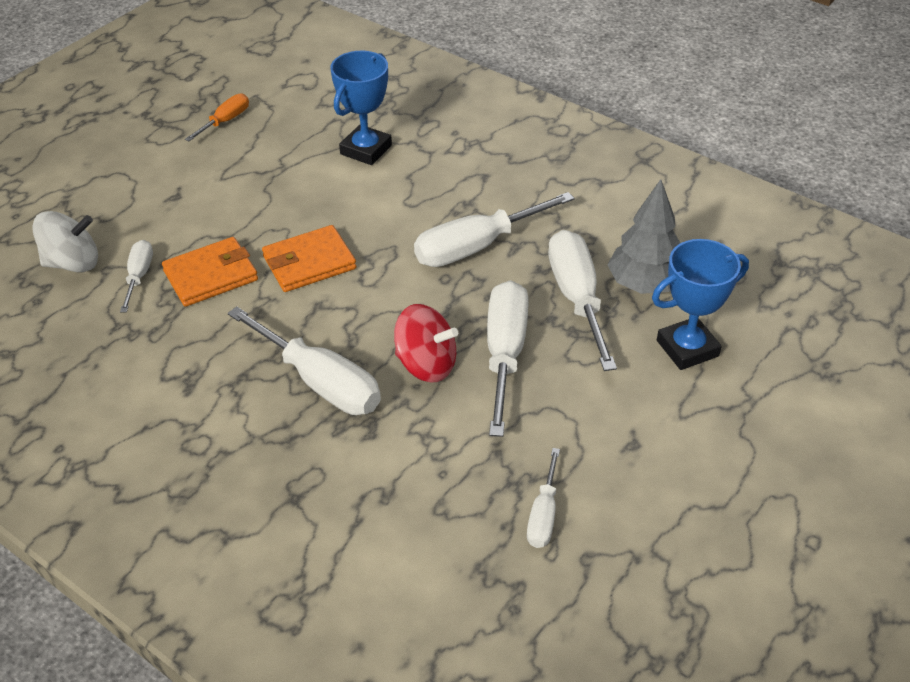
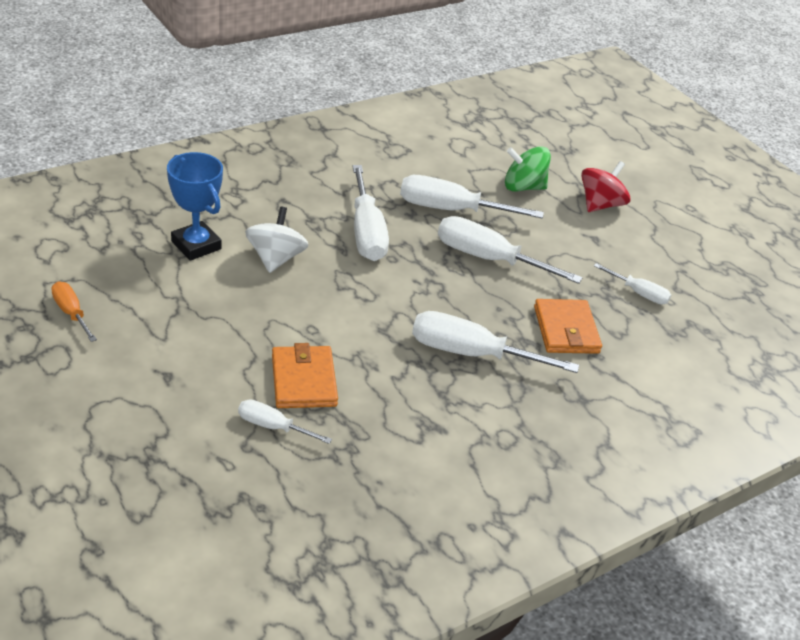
camera: 75 degrees left, 5 degrees down
(73, 263) = (220, 469): white spinning top -> white spinning top (275, 258)
(309, 262) = (326, 320): orange wallet -> orange wallet (566, 330)
(320, 382) = (471, 353): white screwdriver -> white screwdriver turned 135 degrees counterclockwise
(426, 364) = (480, 297): red spinning top -> red spinning top (600, 205)
(644, 284) = (454, 179): grey tree -> none
(687, 348) = (523, 187): blue trophy -> green spinning top

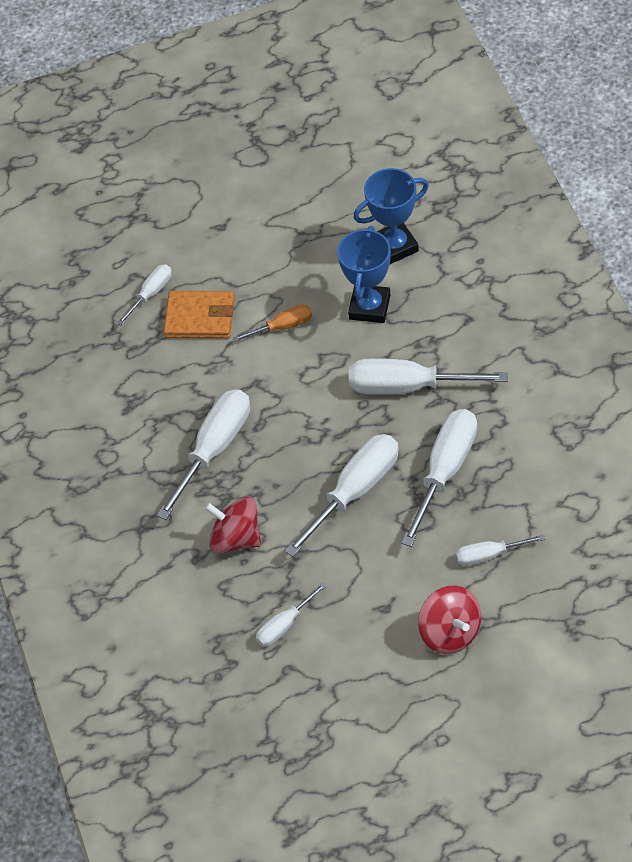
camera: 115 degrees right, 15 degrees up
(71, 313) = (306, 162): orange screwdriver -> orange screwdriver (283, 327)
(275, 258) = (369, 307): white spinning top -> blue trophy
(523, 187) = (489, 555): green spinning top -> white screwdriver
(566, 330) = (236, 538): orange wallet -> red spinning top

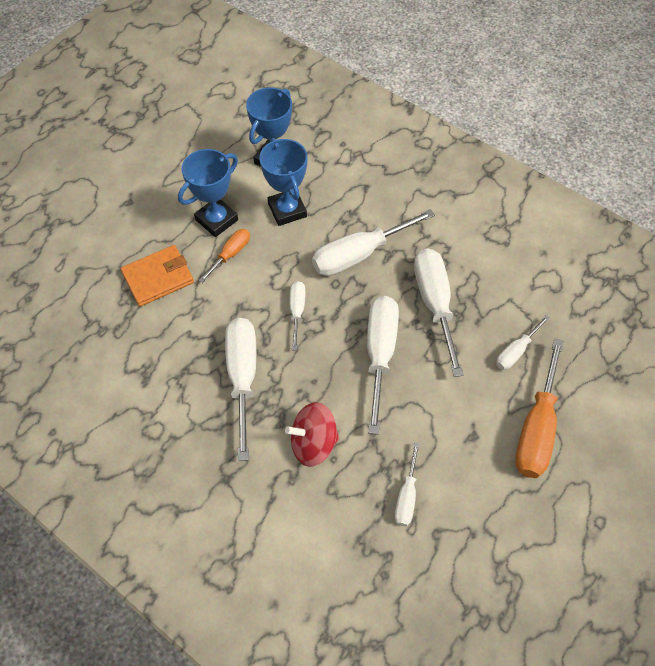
camera: 40 degrees left, 5 degrees up
(151, 293) = (104, 277): white screwdriver -> white screwdriver (297, 311)
(293, 285) = (216, 220): none -> blue trophy
(450, 632) = (536, 428): red spinning top -> orange screwdriver

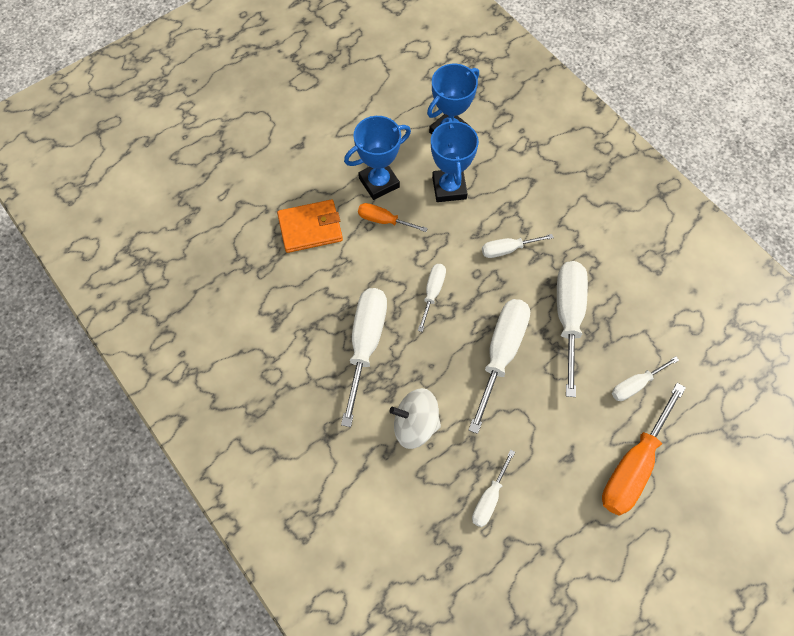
camera: 15 degrees right, 5 degrees up
(230, 254) = (384, 220): orange screwdriver -> orange screwdriver turned 120 degrees counterclockwise
(313, 443) = (415, 425): red spinning top -> white spinning top
(359, 254) = (507, 249): white screwdriver -> white screwdriver, size x0.54

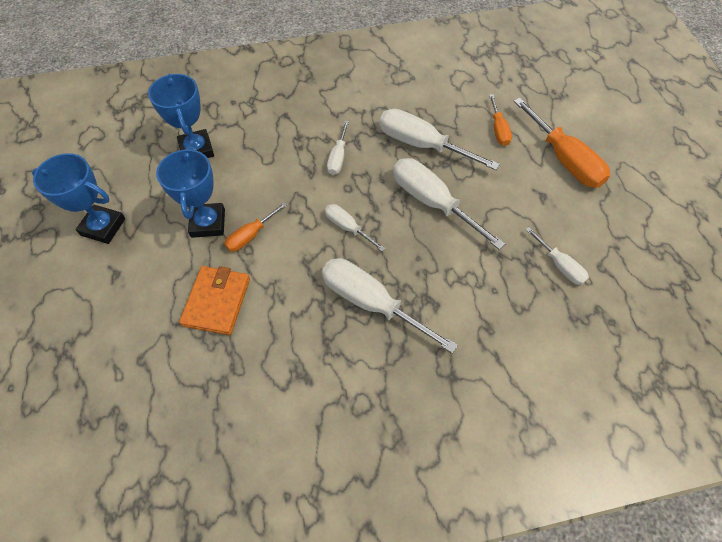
camera: 65 degrees left, 5 degrees down
(415, 425) = (470, 294): white spinning top -> none
(449, 188) = (252, 173): blue trophy -> blue trophy (103, 227)
(635, 385) = (498, 130): white screwdriver -> orange screwdriver

